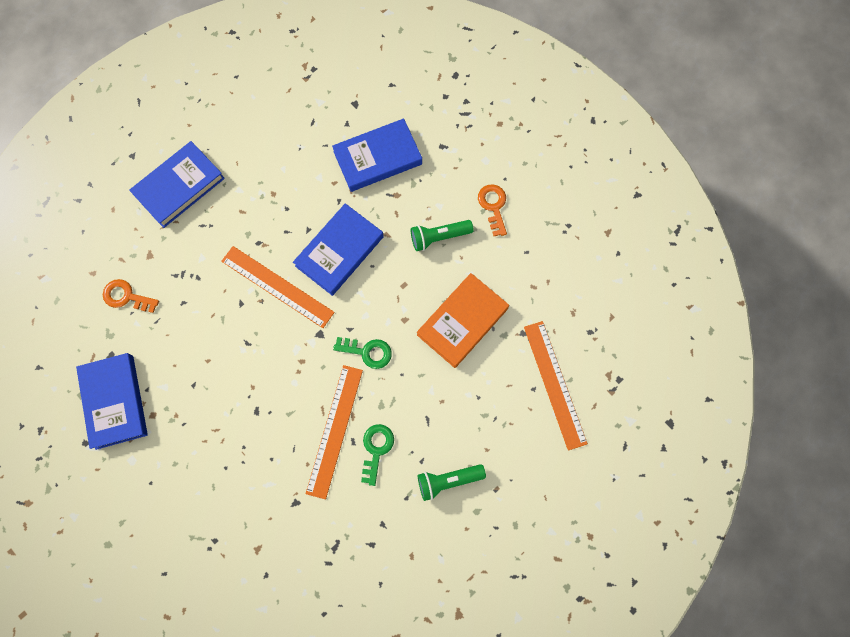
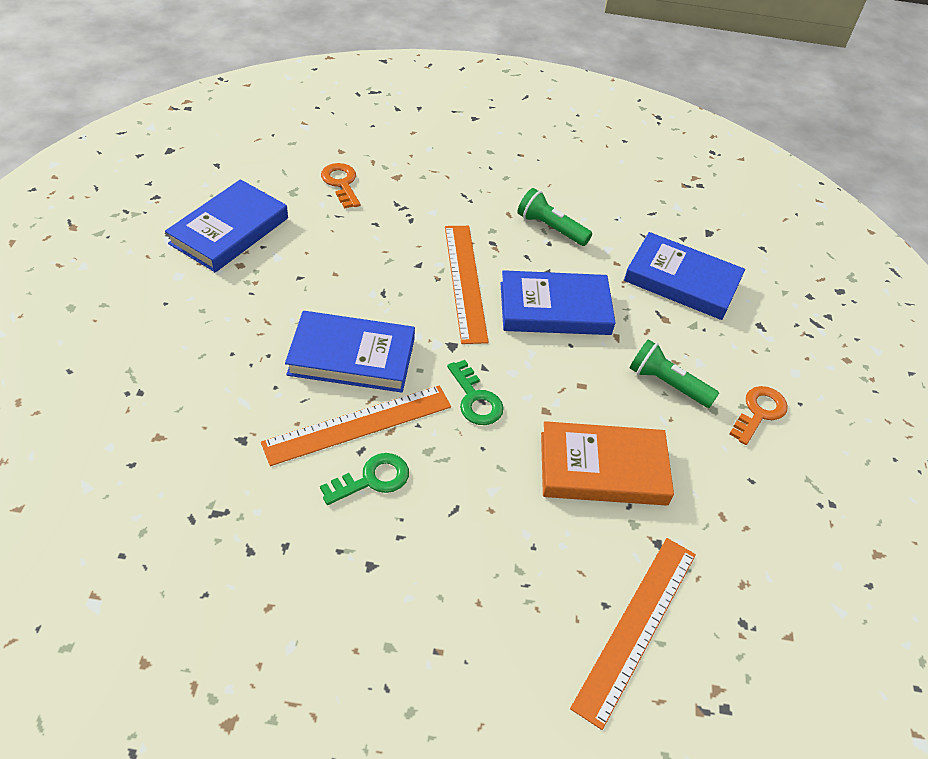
camera: 45 degrees right, 25 degrees down
(179, 186) = (482, 160): blue book -> blue book (352, 356)
(448, 481) = (400, 584): green flashlight -> green flashlight (550, 228)

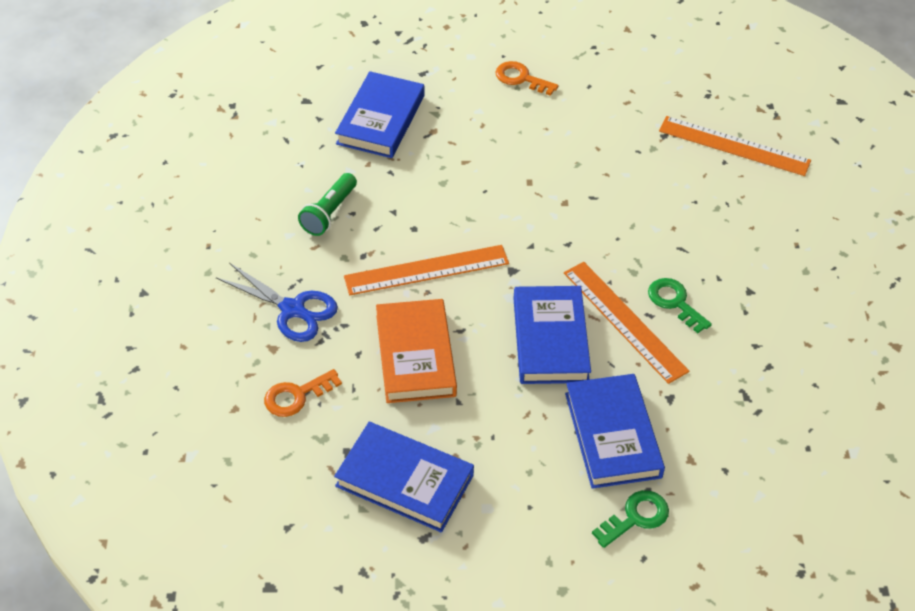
camera: 95 degrees left, 0 degrees up
(436, 192) = (293, 310): none -> blue scissors
(475, 399) = (569, 247): green key -> green key (636, 517)
(555, 309) = (443, 203): blue book -> blue book (613, 435)
(603, 469) = (610, 166): orange book -> orange book (415, 355)
(667, 384) = (509, 130): green flashlight -> none

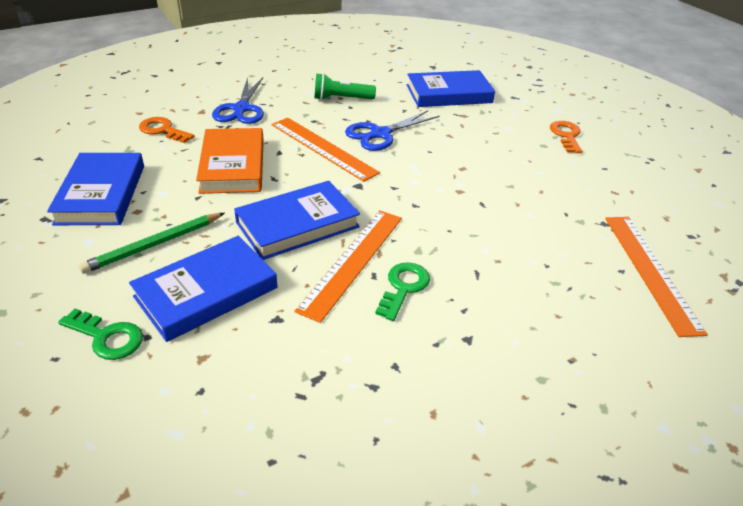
camera: 60 degrees right, 10 degrees down
(415, 355) = (233, 165): orange book -> orange book turned 60 degrees counterclockwise
(428, 213) = (380, 134): none -> blue scissors
(522, 456) = (154, 245): none -> green pencil

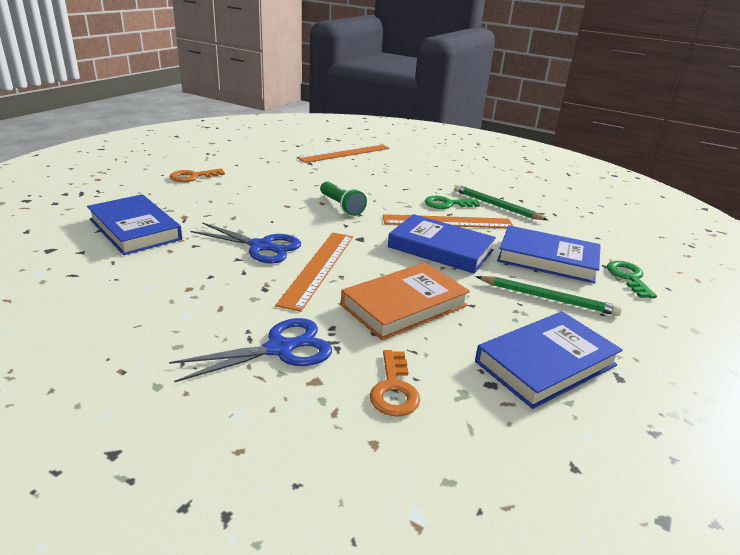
camera: 120 degrees left, 10 degrees down
(341, 99) = (193, 286): green flashlight -> green flashlight (341, 206)
(369, 339) = (496, 206): none -> green pencil

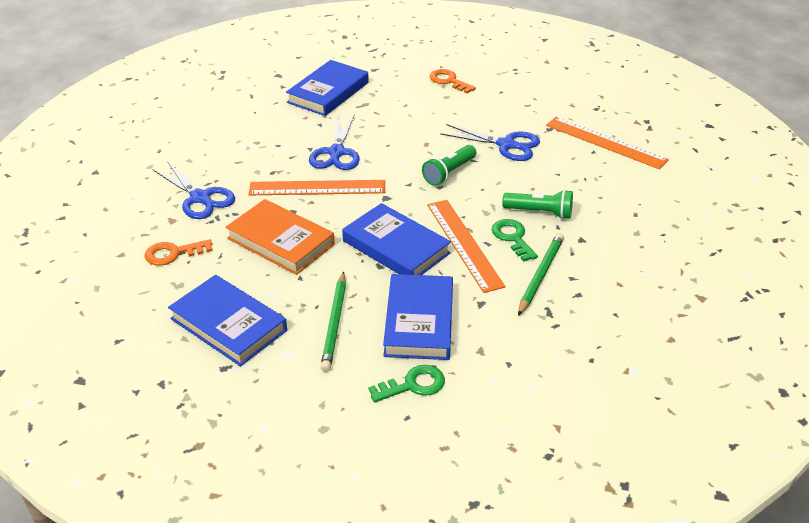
camera: 75 degrees right, 10 degrees up
(319, 179) = (507, 145): none -> blue scissors
(419, 189) = (540, 212): none -> green flashlight
(440, 249) = (396, 247): blue book -> blue book turned 60 degrees counterclockwise

